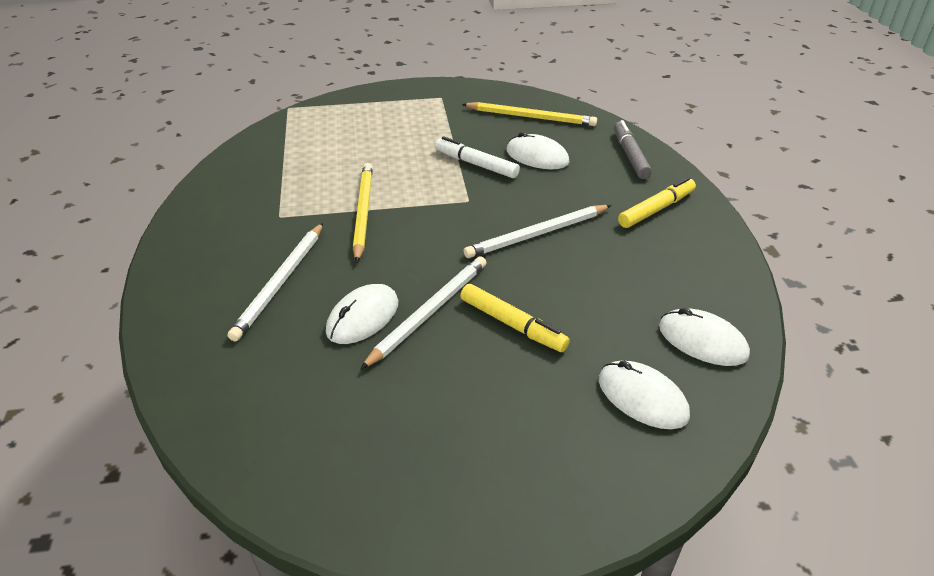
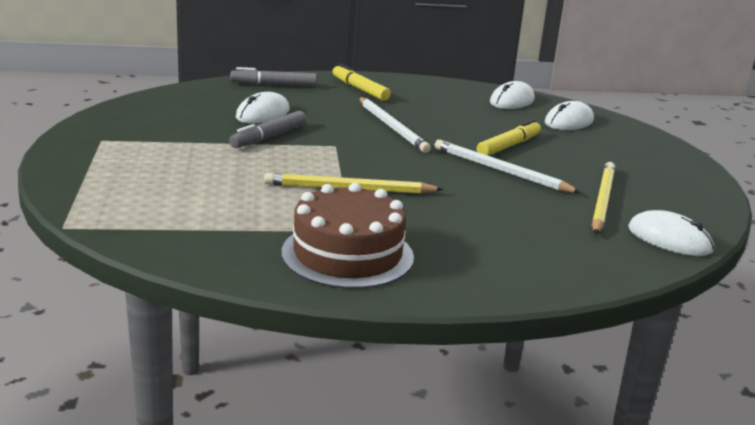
camera: 90 degrees left, 15 degrees down
(236, 216) = (347, 254): none -> brown cake
(281, 282) = (469, 228): white pencil -> none
(363, 317) = (512, 194): white mouse -> white mouse (669, 239)
(476, 164) = (269, 137): white marker -> grey marker
(530, 117) = (180, 107): yellow pencil -> yellow pencil (602, 201)

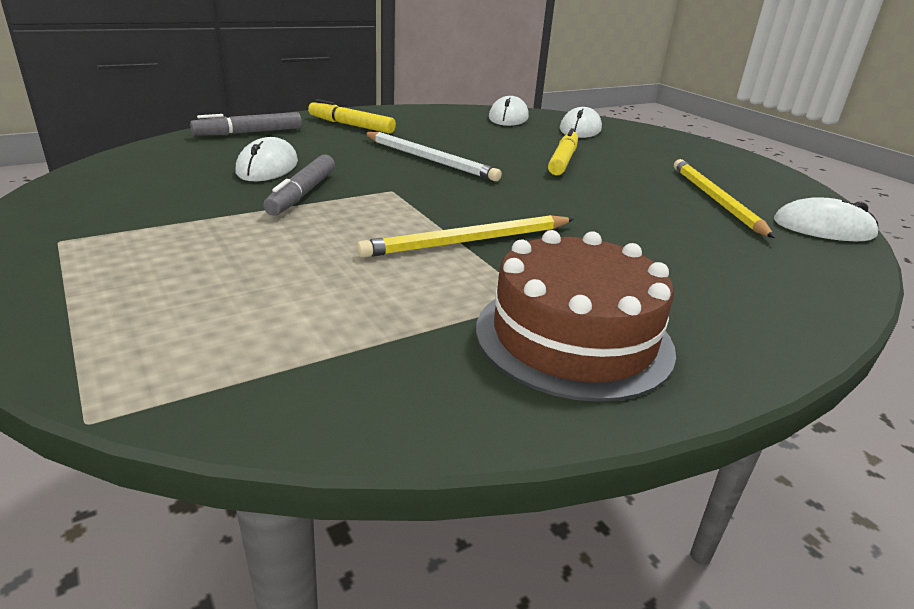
camera: 25 degrees left, 5 degrees up
(501, 171) = (591, 187): white pencil -> none

